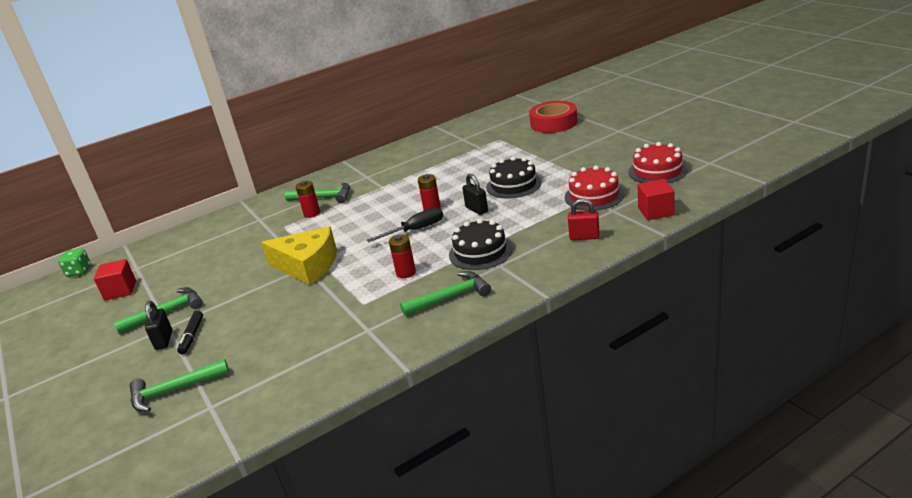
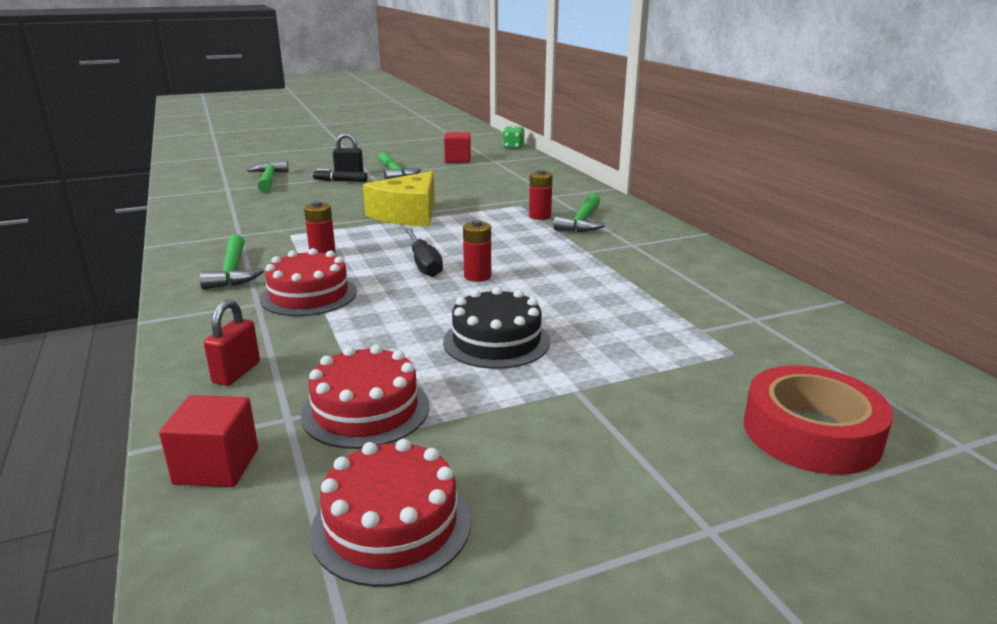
camera: 95 degrees right, 5 degrees down
(476, 209) = (438, 304): black padlock -> none
(480, 252) = (309, 295): black cake -> red cake

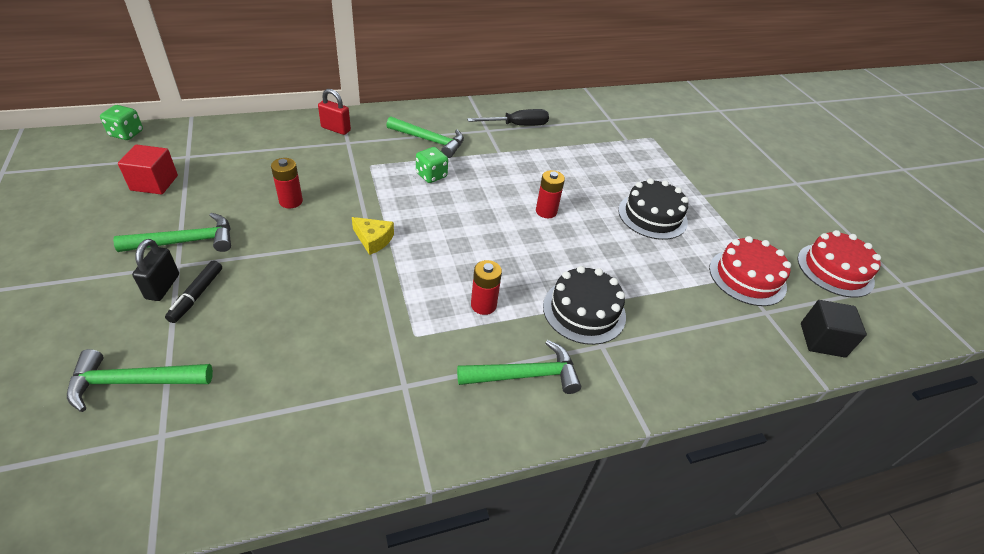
camera: 90 degrees left, 20 degrees up
(216, 466) = (822, 340): red cube -> black cube
(236, 373) = (721, 344): red padlock -> red padlock (336, 129)
(309, 295) = (584, 311): red cake -> black cake
(408, 214) = (373, 239): yellow cheese -> yellow cheese, size x0.47
(424, 264) = (517, 238): black screwdriver -> black screwdriver (517, 125)
(517, 226) = (431, 175): none -> green dice
(540, 216) = (408, 159): red battery -> red battery (291, 201)
(811, 433) = (721, 140): red tape -> none

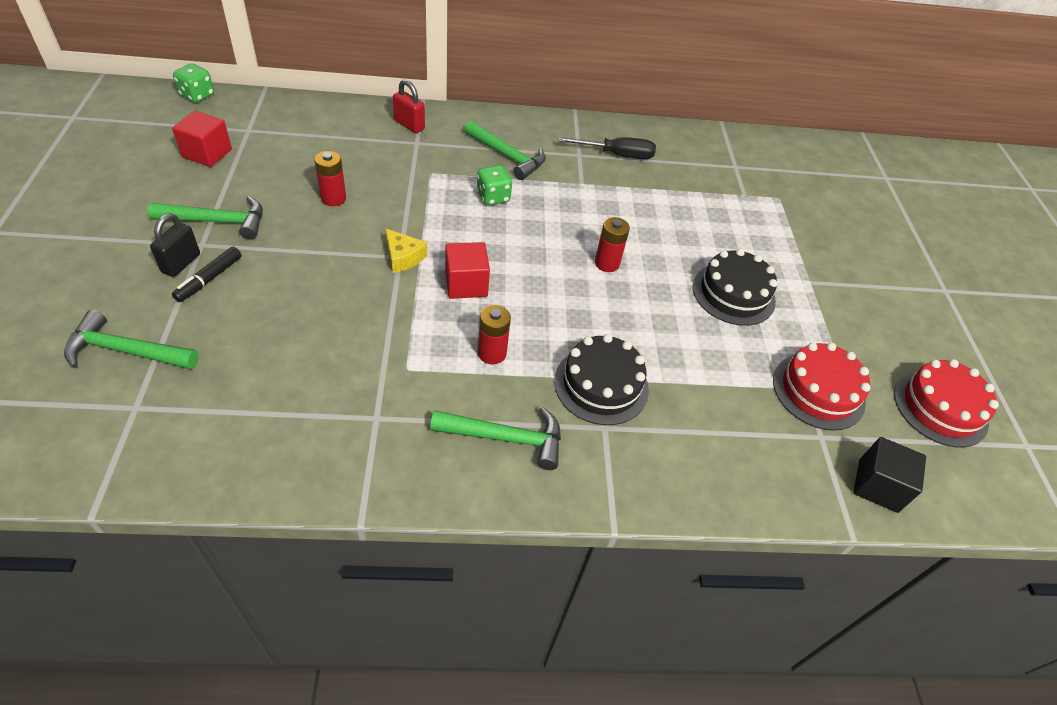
camera: 15 degrees right, 5 degrees up
(437, 251) = (466, 284): none -> red cube

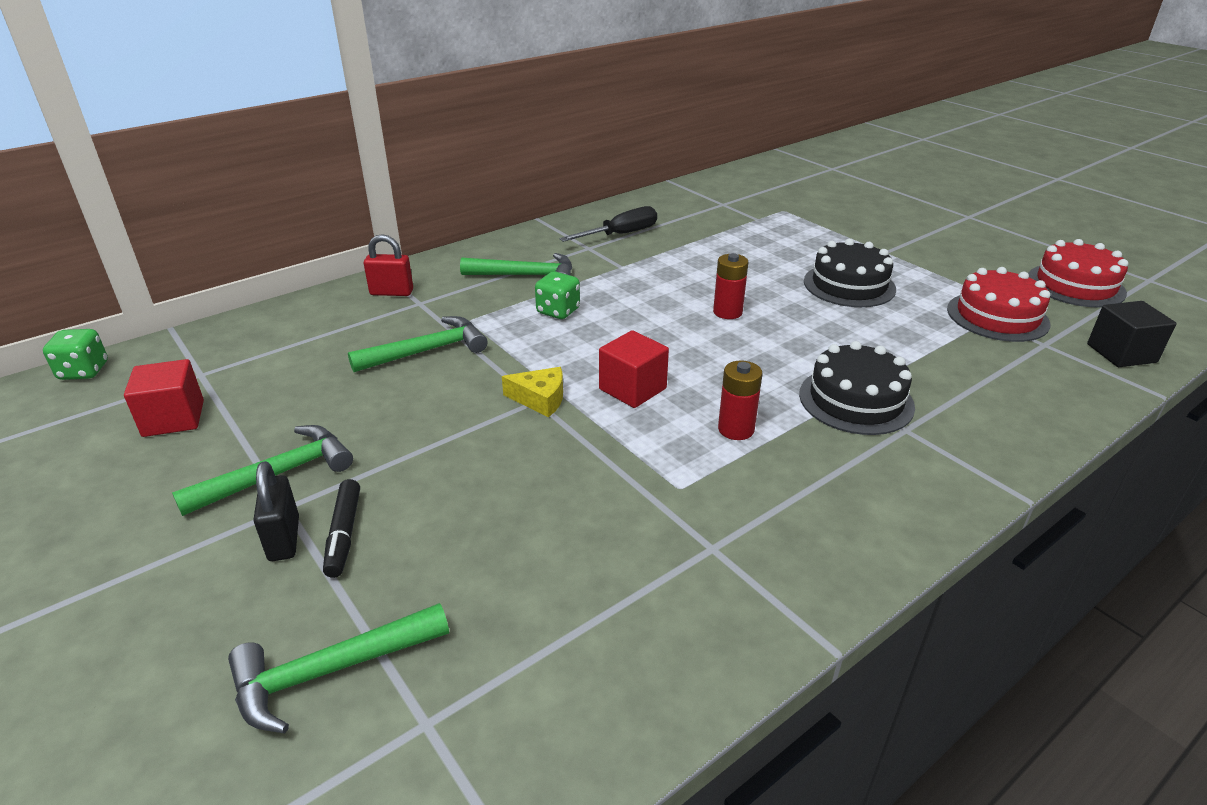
camera: 30 degrees left, 15 degrees down
(333, 198) = (394, 387): red battery -> none
(505, 438) = (846, 488): green hammer -> green hammer (427, 351)

